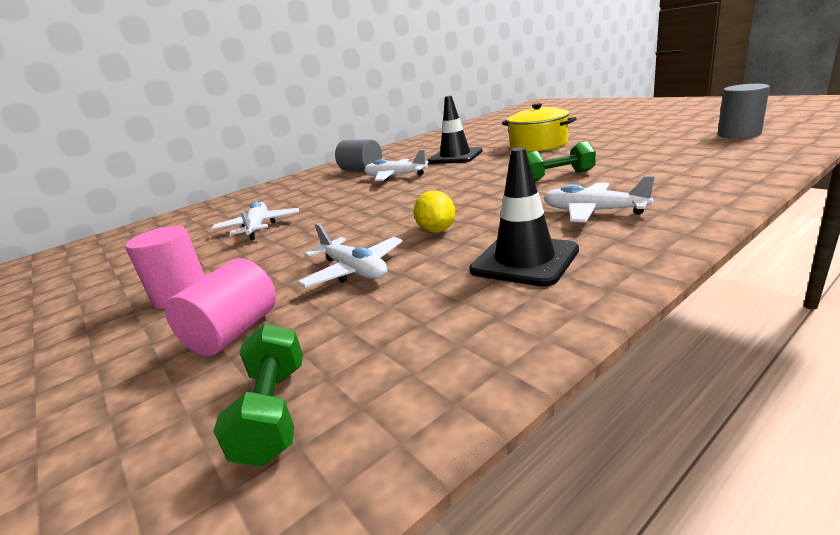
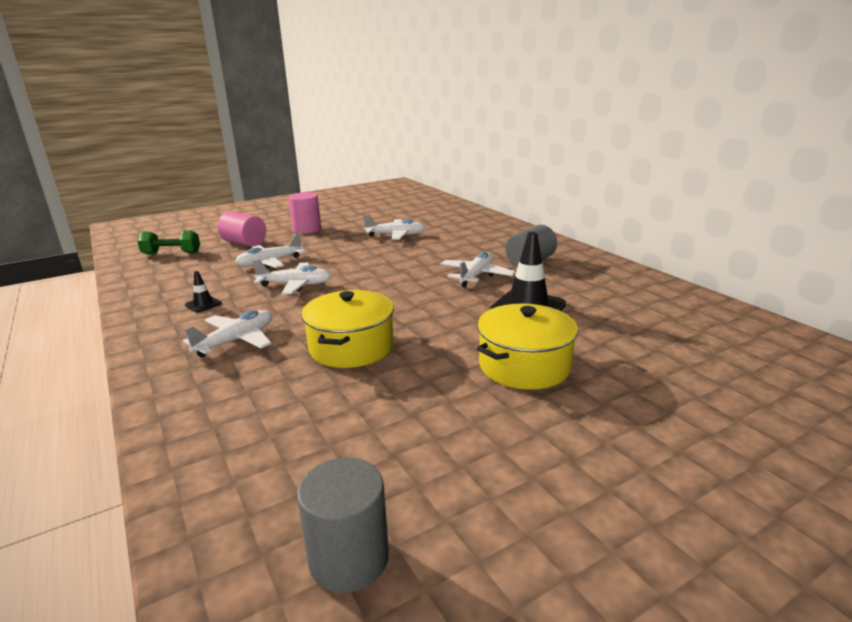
camera: 95 degrees right, 0 degrees up
(437, 230) = (295, 285): yellow lemon -> white plane
(524, 260) = (203, 304): black traffic cone -> black traffic cone, size x0.48
(558, 177) = (351, 347): green dumbbell -> yellow pot

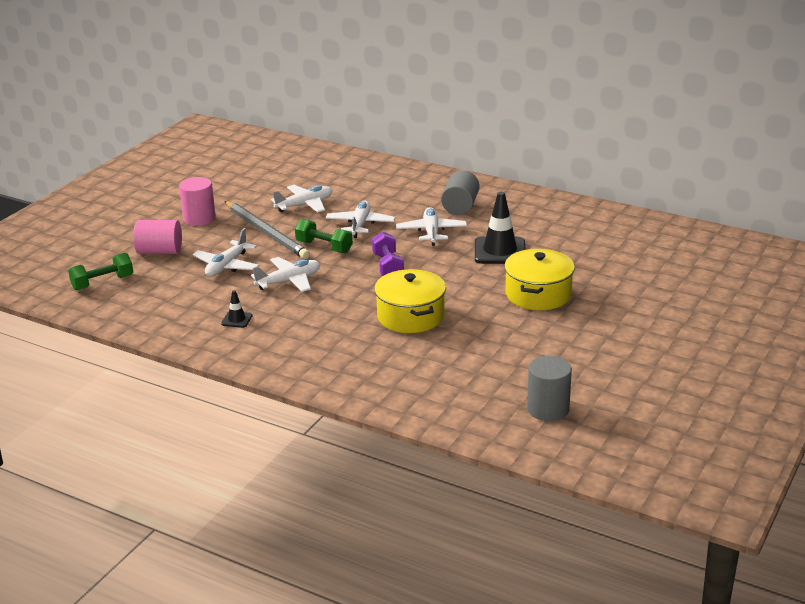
camera: 30 degrees left, 5 degrees up
(236, 341) = (318, 337): white plane -> white plane (360, 225)
(337, 247) = (266, 232): none -> grey pencil
(365, 266) = (324, 247): none -> green dumbbell
(396, 294) = (388, 266): none -> purple dumbbell

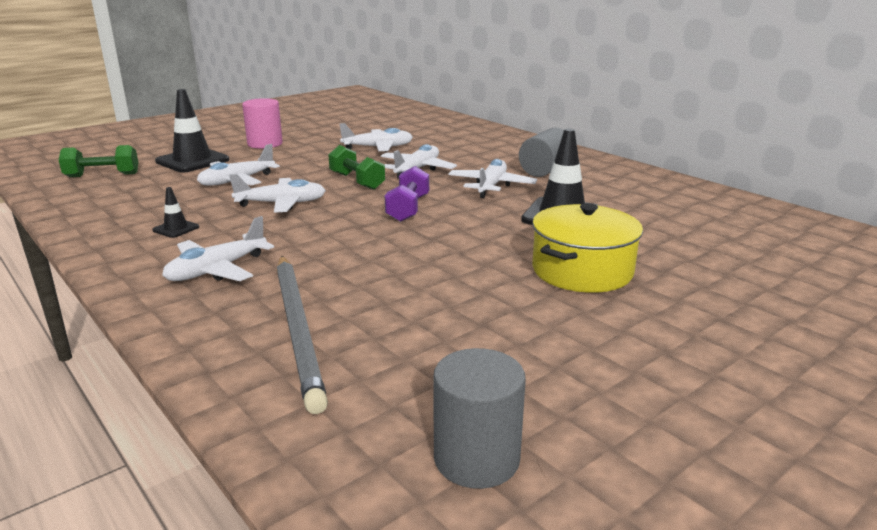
camera: 20 degrees right, 5 degrees down
(160, 251) = (192, 161): pink cylinder -> black traffic cone
(266, 232) = (313, 162): grey pencil -> grey pencil (298, 329)
(307, 344) = (217, 270): none -> white plane
(410, 316) = (381, 264): yellow pot -> none

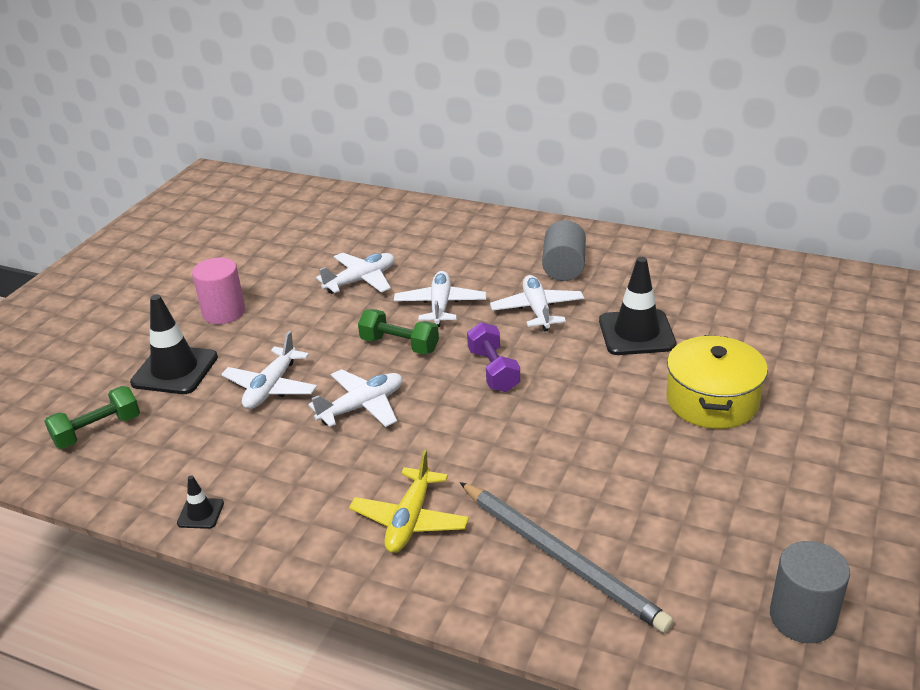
camera: 25 degrees left, 10 degrees up
(176, 229) = (298, 482): black traffic cone -> black traffic cone (200, 513)
(217, 270) = (410, 520): white plane -> yellow plane

